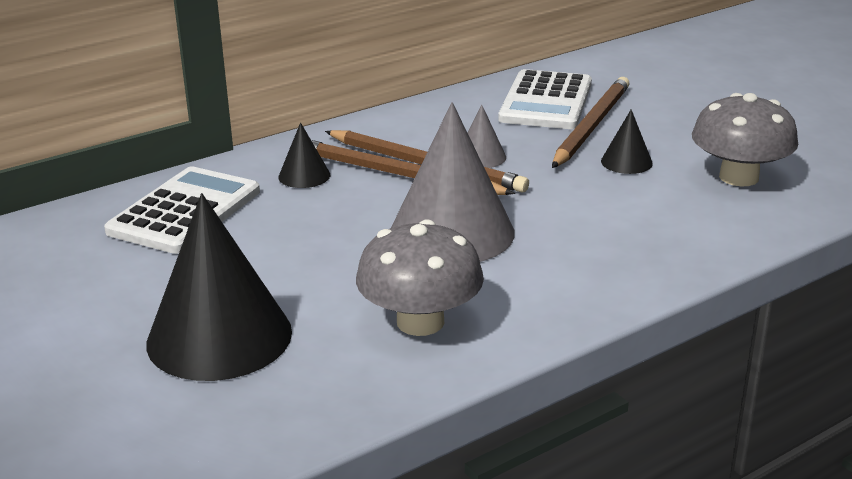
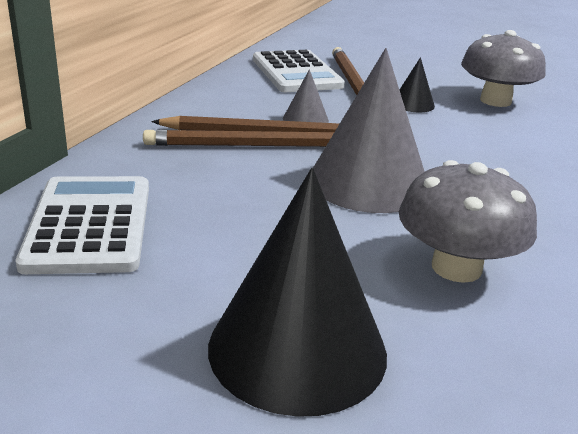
camera: 35 degrees left, 0 degrees up
(304, 176) = (173, 164): black cone -> none

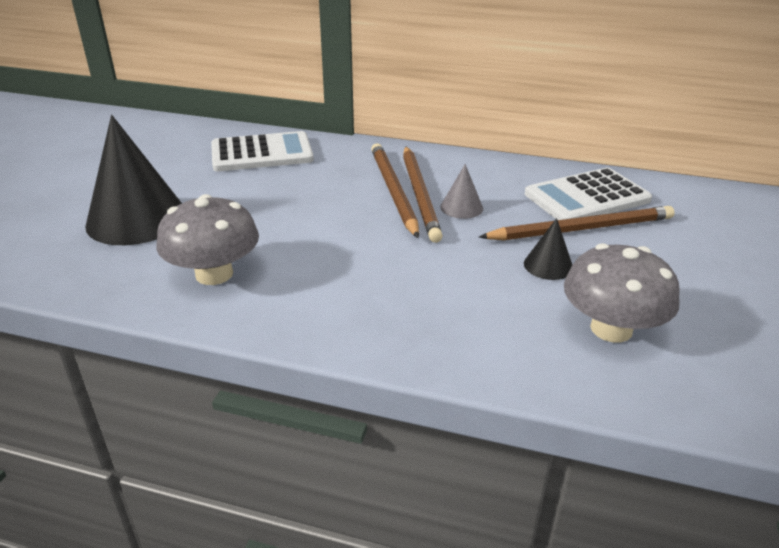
camera: 85 degrees right, 5 degrees up
(368, 182) = (342, 239): grey cone -> none

